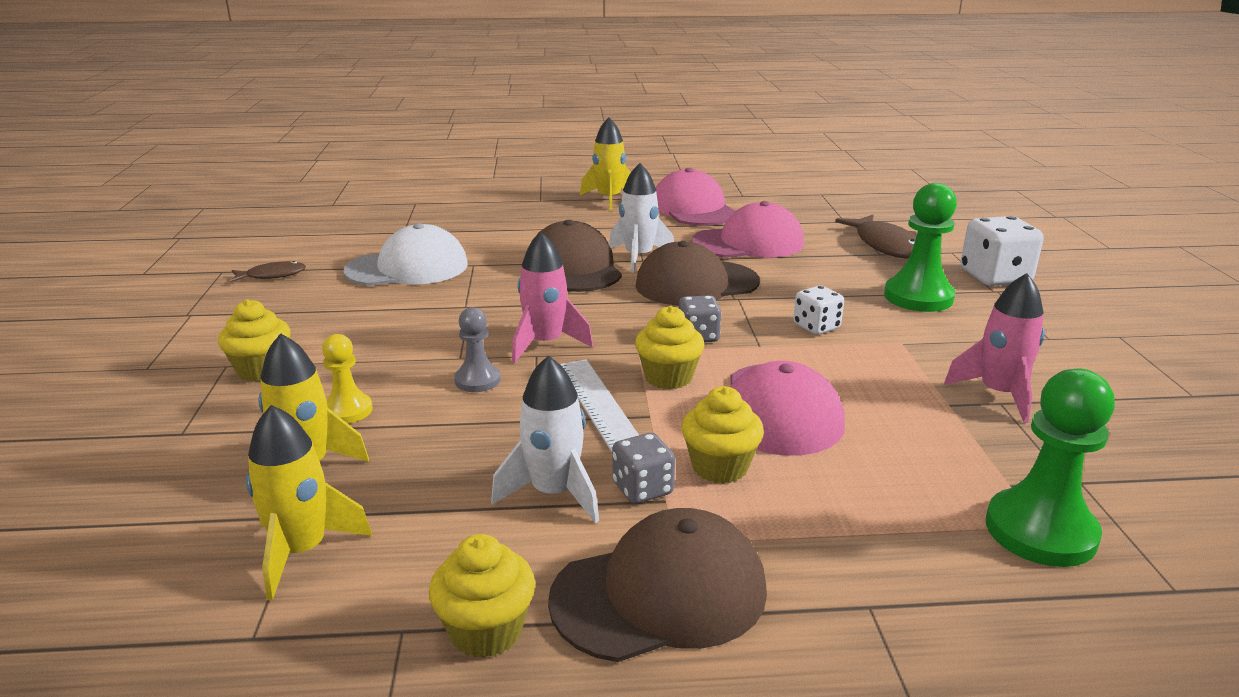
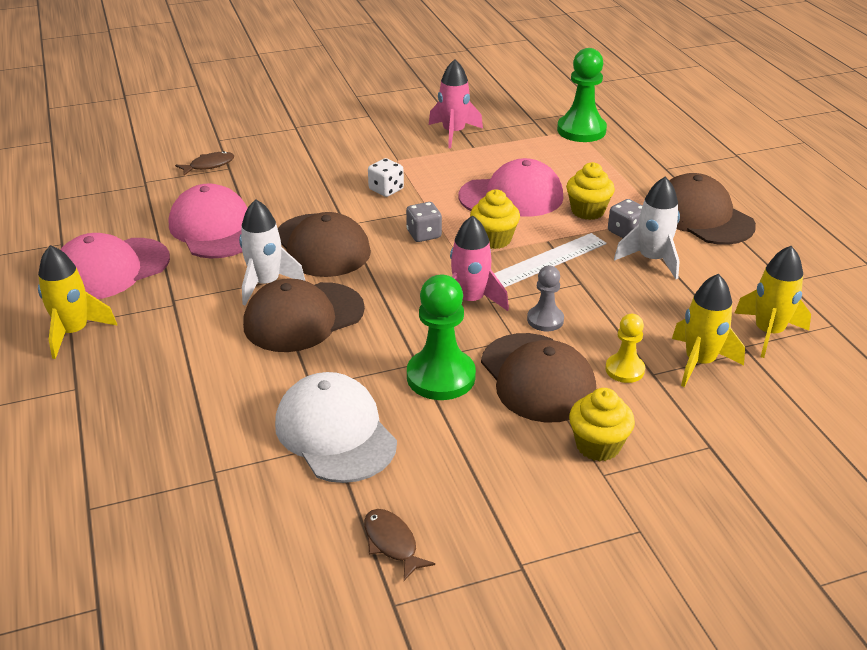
camera: 105 degrees left, 10 degrees up
(386, 358) = (537, 378): none -> brown cap
(486, 631) = (765, 258): yellow cupcake -> none
(886, 245) = (209, 165): brown fish -> brown fish, size x0.57
(918, 297) = (317, 153): green pawn -> green pawn (441, 377)
(995, 277) = (269, 126): white dice -> none

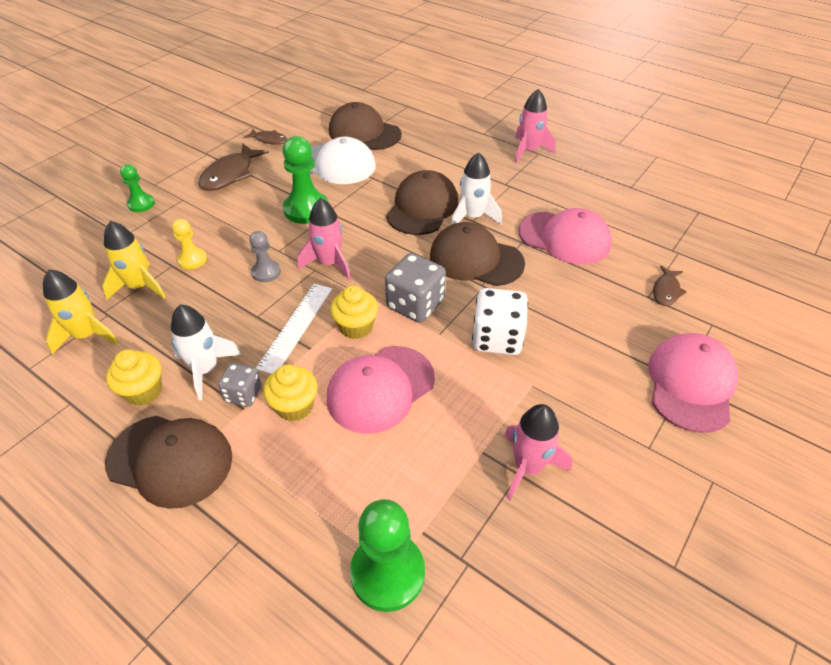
camera: 145 degrees right, 10 degrees up
(74, 332) = (528, 151): yellow rocket -> pink rocket
(111, 269) = (573, 185): pink cap -> pink cap (690, 384)
(386, 190) = (497, 338): white dice -> white dice, size x1.70
(424, 234) = (415, 305): grey dice -> grey dice, size x1.70
(506, 490) = (230, 174): none -> brown fish
(537, 378) = (247, 232): brown cap -> brown cap (364, 133)
(598, 445) = (191, 211): yellow cupcake -> yellow cupcake (143, 391)
(671, 494) = (141, 204): none -> green pawn

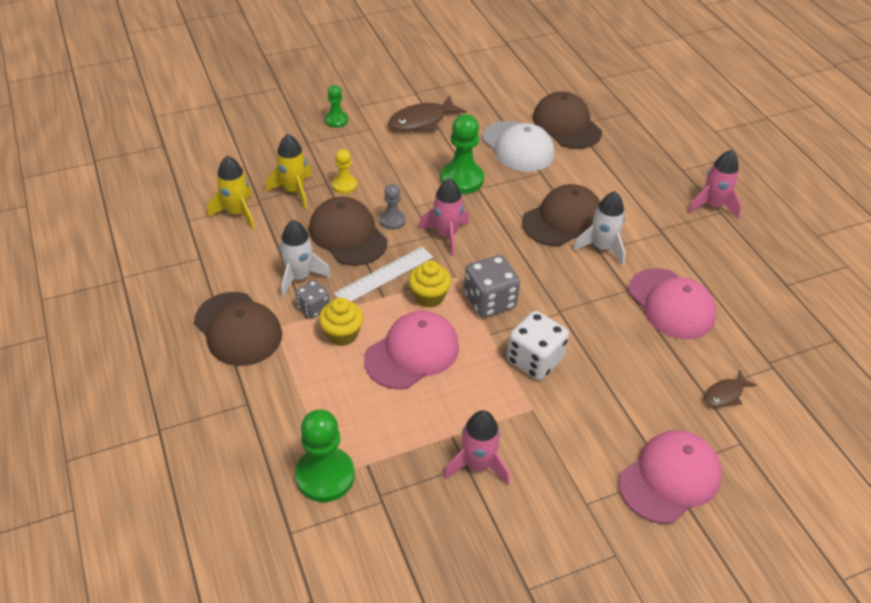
camera: 30 degrees right, 0 degrees up
(143, 391) = (250, 272): yellow cupcake -> none
(269, 140) = (476, 100): brown fish -> none
(380, 389) = (412, 353): pink cap -> pink cap turned 150 degrees clockwise
(476, 259) = (572, 286): brown cap -> brown cap (348, 235)

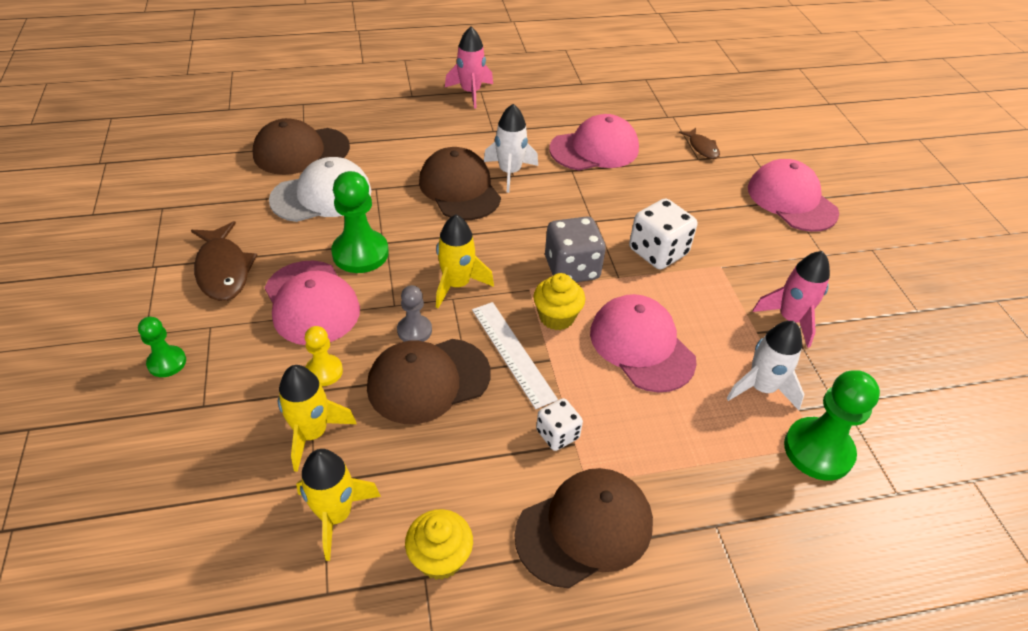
camera: 80 degrees left, 0 degrees up
(299, 277) = (497, 444): white rocket -> white rocket (761, 388)
(313, 308) = (557, 434): grey dice -> white dice
(342, 334) = (607, 408): yellow cupcake -> yellow cupcake (440, 558)
(404, 166) = (311, 303): none -> pink cap
(446, 235) = (457, 284): pink rocket -> yellow rocket

